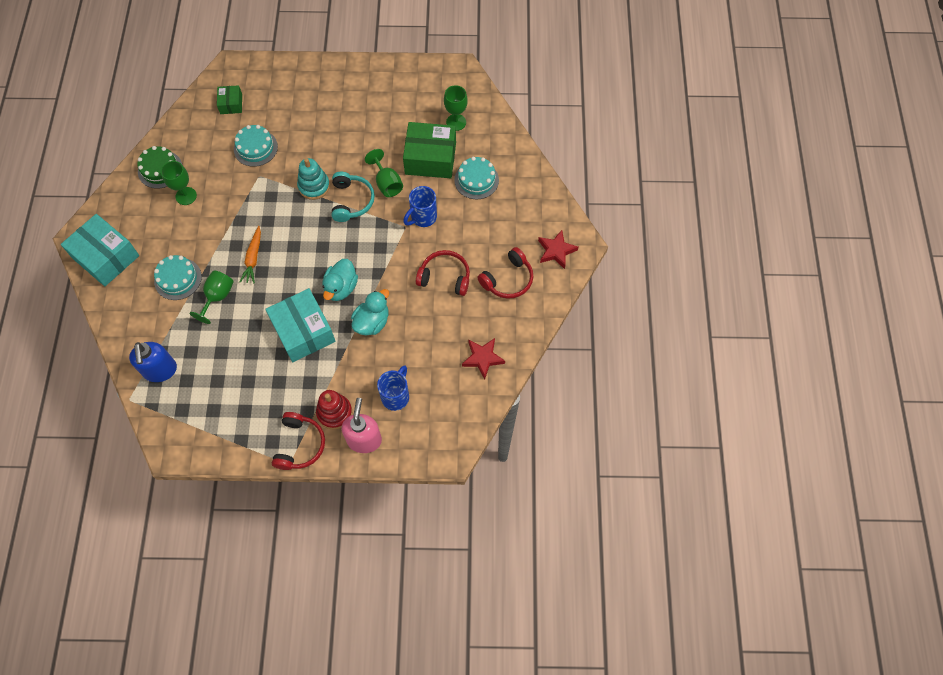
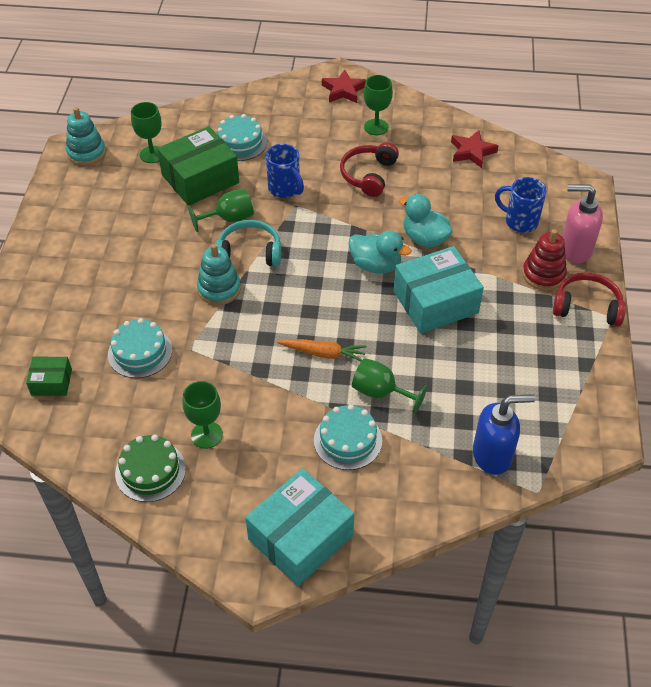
camera: 85 degrees left, 15 degrees down
(430, 158) = (200, 179): green box -> green box turned 45 degrees clockwise
(453, 80) = (86, 153): none -> turquoise stacking toy
(508, 280) = (376, 127): red headphones -> green goblet

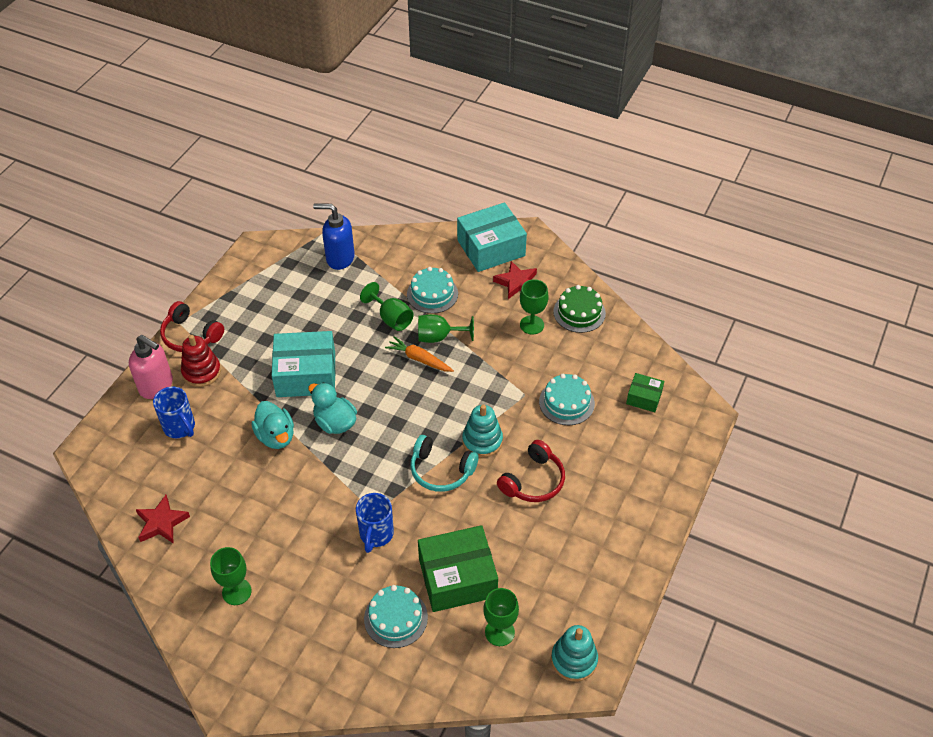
camera: 160 degrees left, 0 degrees up
(229, 219) = (446, 515): green goblet -> green goblet (438, 337)
(285, 189) = (376, 535): blue mug -> blue mug turned 150 degrees counterclockwise
(343, 90) = (238, 666): red star -> red star (516, 283)
(368, 175) = (284, 526): red headphones -> red headphones (533, 481)

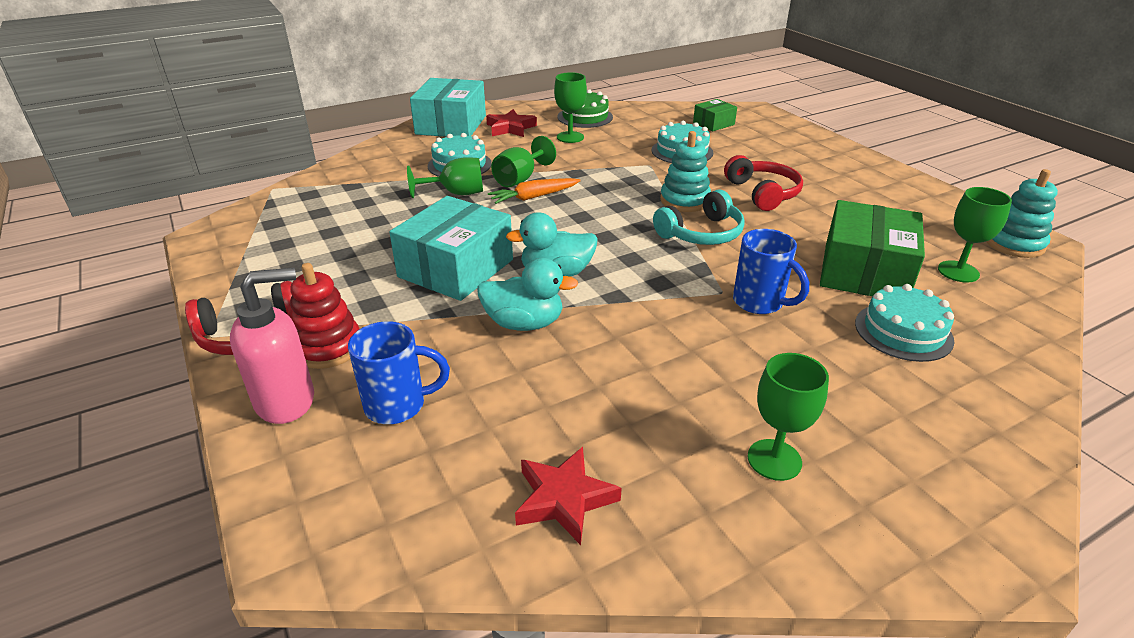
camera: 55 degrees left, 15 degrees down
(339, 258) = (324, 193): blue soap dispenser -> none

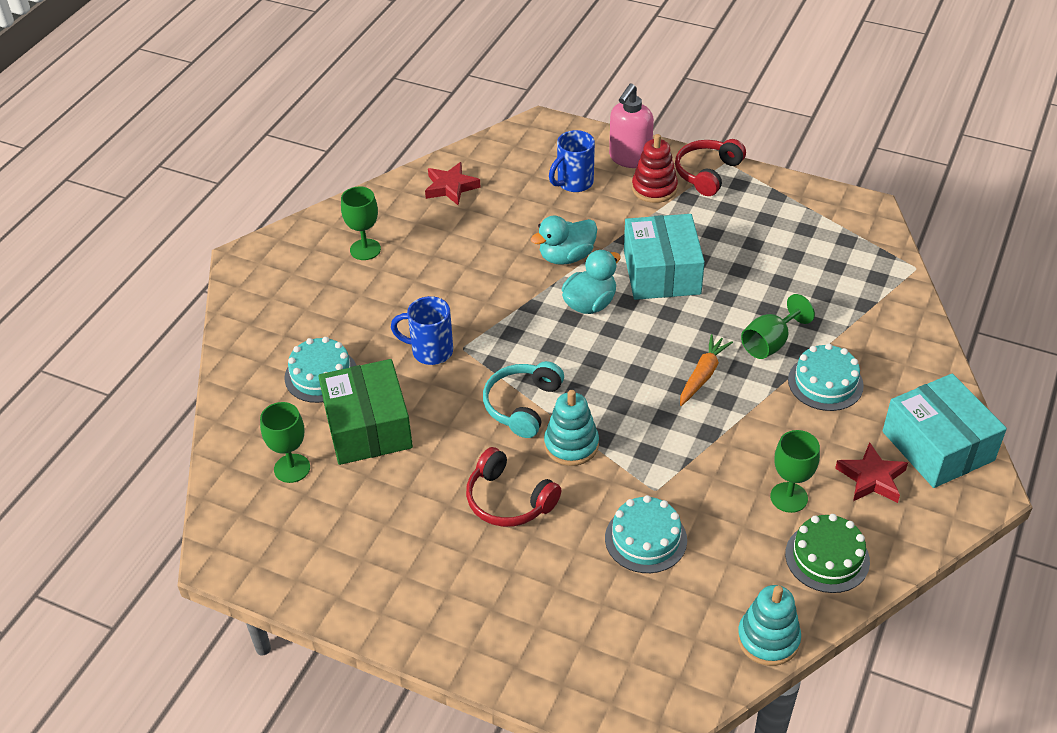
camera: 145 degrees right, 10 degrees up
(520, 179) = (745, 393): green goblet -> none
(713, 123) = (665, 638): green box -> none
(1014, 244) = (246, 541): turquoise stacking toy -> turquoise stacking toy (768, 639)

